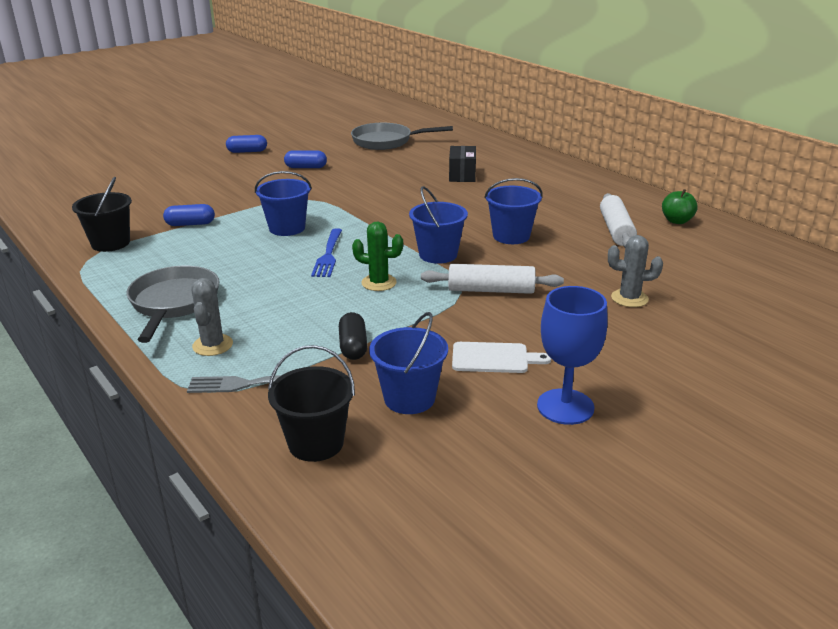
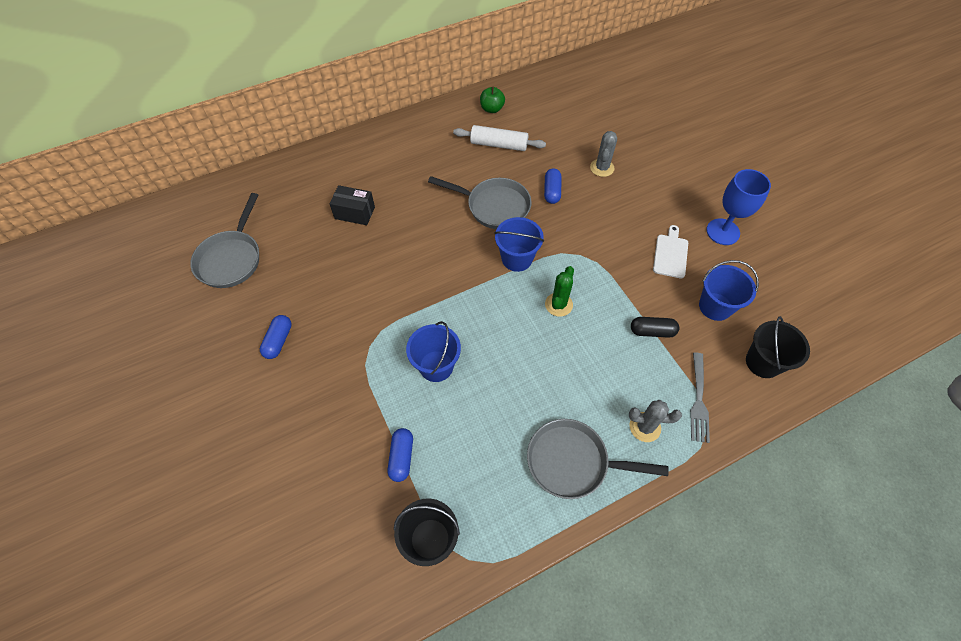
camera: 80 degrees left, 30 degrees up
(247, 151) = (196, 401): blue capsule -> blue capsule (551, 191)
(328, 255) = (501, 336): blue fork -> none
(491, 290) = (580, 237): white rolling pin -> none
(511, 236) = (494, 206): blue bucket -> grey pan

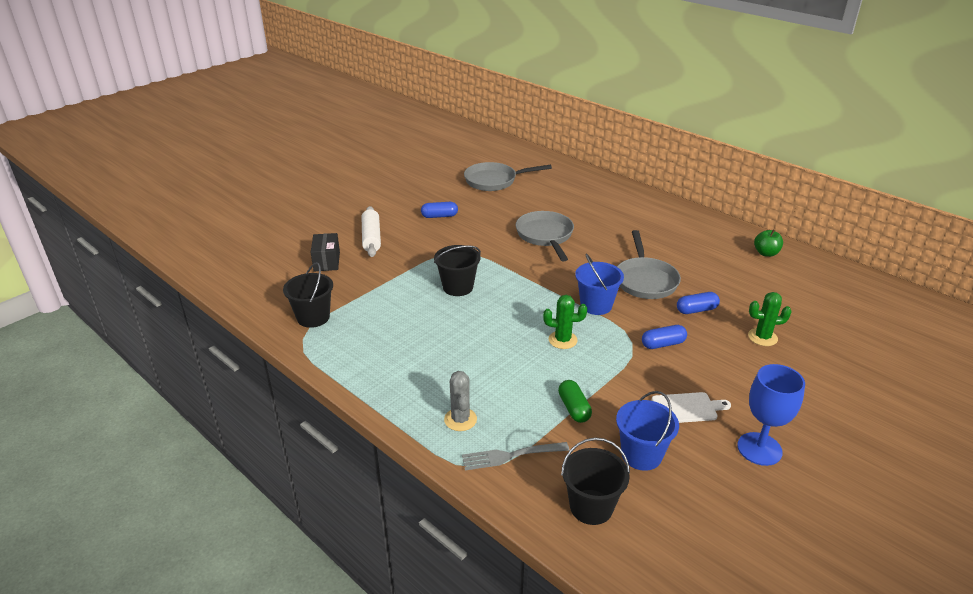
camera: 70 degrees right, 25 degrees down
(355, 213) = (576, 215): black box -> black box (327, 261)
(401, 457) = (372, 290): blue capsule -> blue capsule (663, 344)
(436, 366) = (458, 287): blue bucket -> black bucket
(499, 144) = (724, 267): white rolling pin -> white rolling pin (371, 238)
(572, 462) = (404, 378): grey pan -> grey pan (545, 236)
(602, 168) = (762, 337): grey cactus -> green cactus
(652, 331) = (574, 408): black capsule -> green capsule

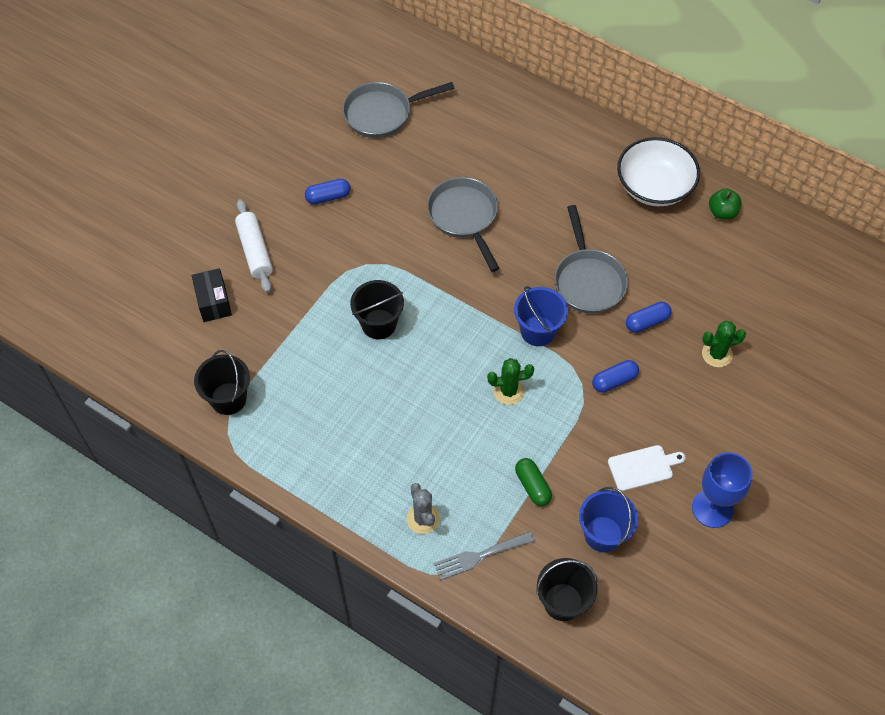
camera: 10 degrees left, 25 degrees up
(707, 234) = (654, 186): none -> white bowl

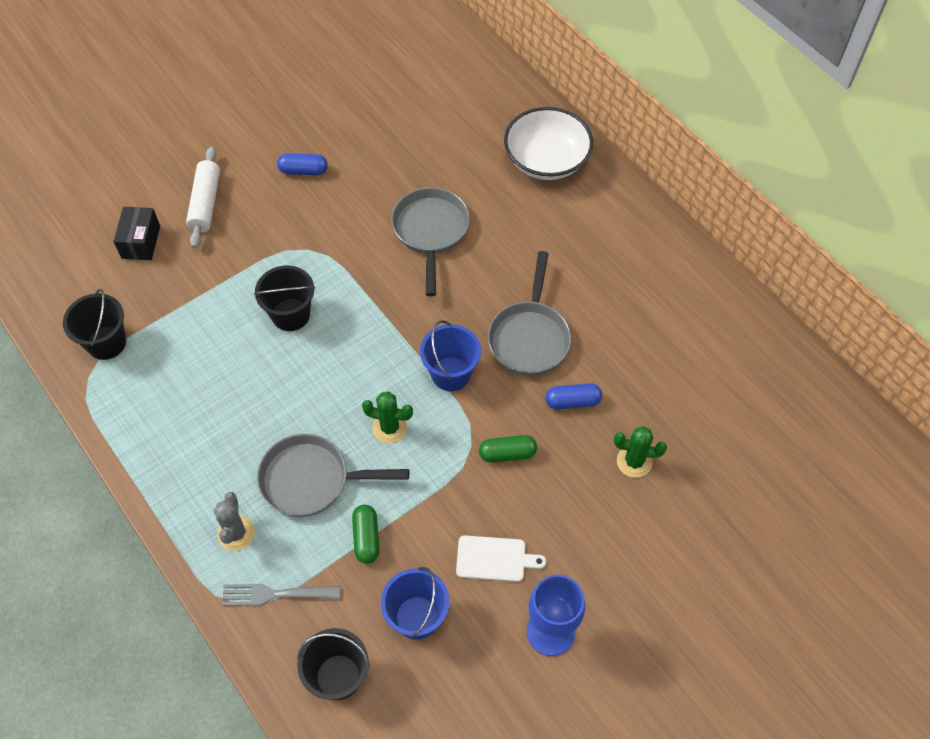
camera: 20 degrees right, 0 degrees up
(382, 114) = (397, 103): grey pan -> grey pan (311, 480)
(614, 381) = (507, 453): blue capsule -> green capsule
(654, 186) = (648, 259): white bowl -> white bowl (546, 160)
(722, 212) = (710, 309): green apple -> none

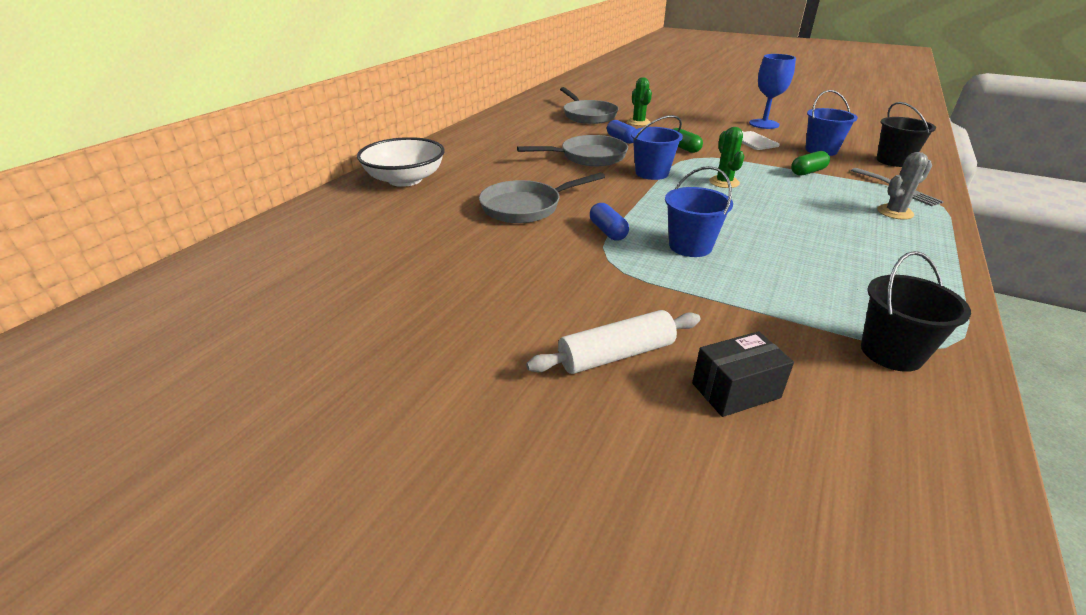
camera: 115 degrees left, 25 degrees down
(290, 314) = (690, 246): black bucket -> blue bucket
(303, 170) = (501, 295): blue capsule -> blue capsule (608, 231)
(311, 480) = (808, 197): grey pan -> grey pan (588, 115)

